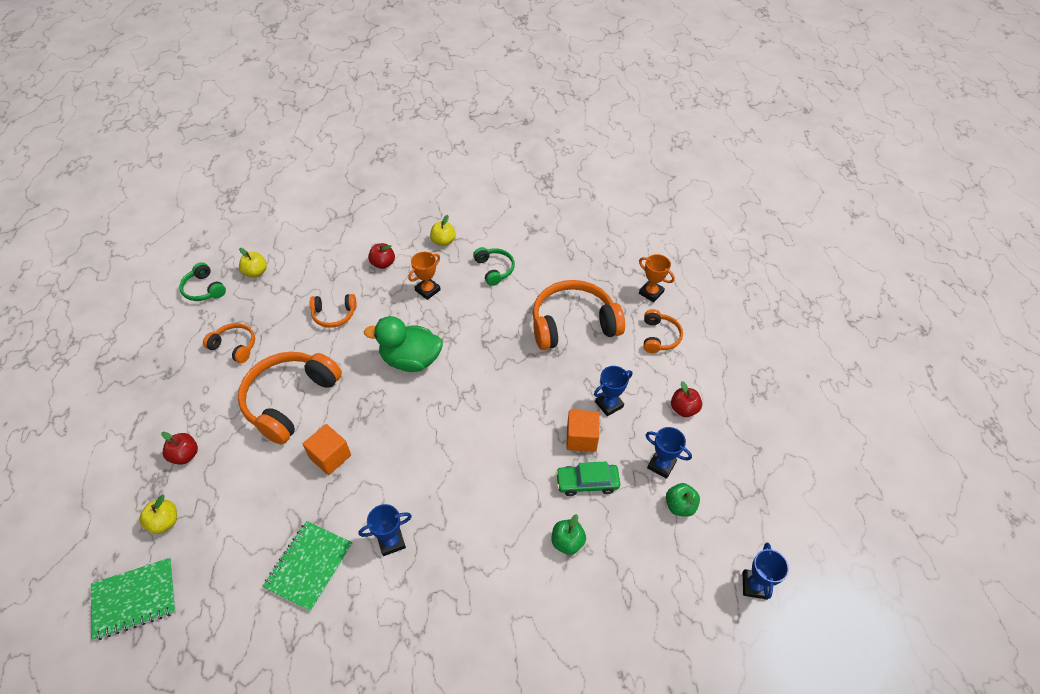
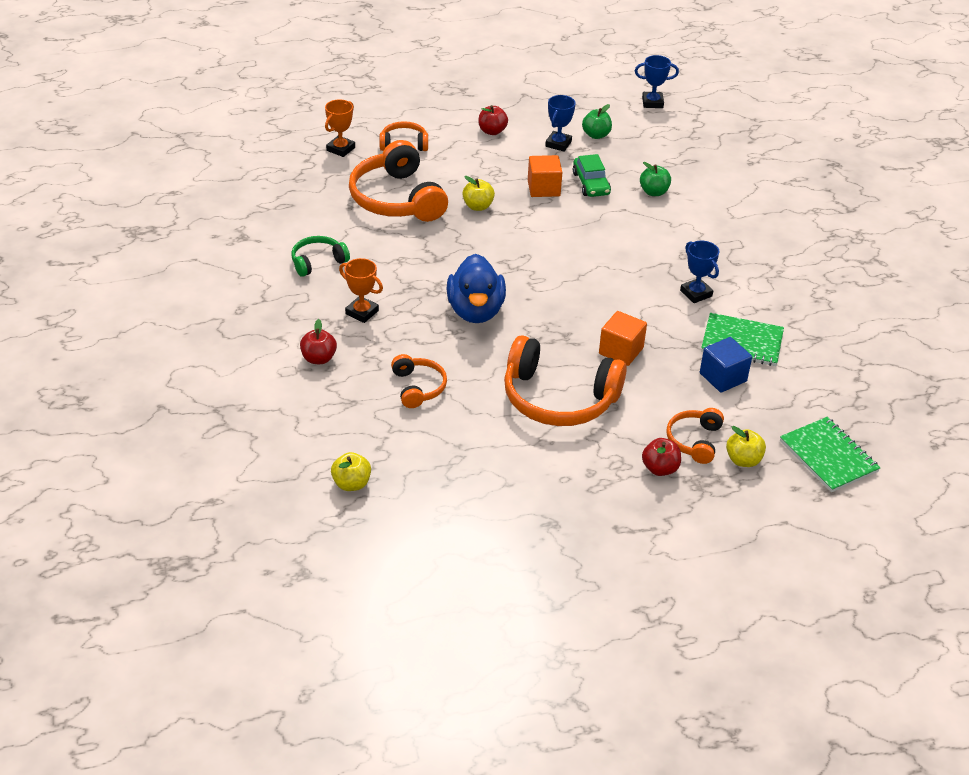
camera: 100 degrees left, 10 degrees down
(204, 289) = (393, 532): green headphones -> none
(234, 346) = (491, 469): orange headphones -> orange headphones (694, 441)
(268, 534) = (723, 377): none -> blue cube
(411, 360) = (475, 311): green duck -> blue duck
(443, 241) = (270, 310): yellow apple -> yellow apple (478, 206)
(609, 404) = (499, 173): blue trophy -> none

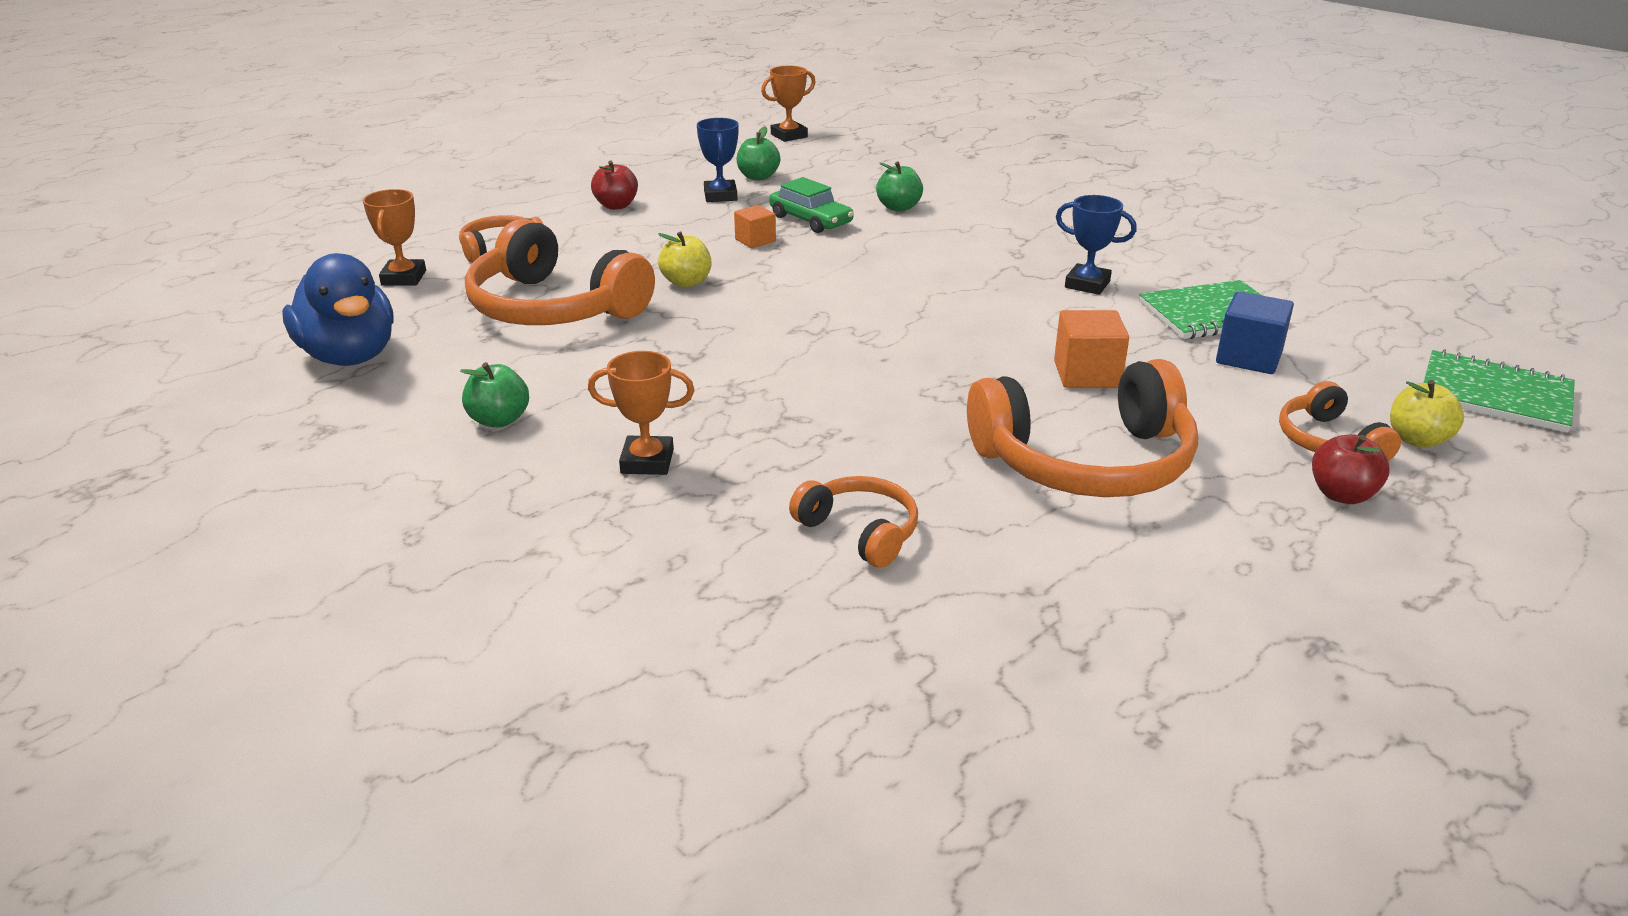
camera: 30 degrees left, 10 degrees down
(318, 262) = (499, 420): green headphones -> green apple
(319, 358) = (639, 556): red apple -> none
(351, 484) = (923, 743): yellow apple -> none
(475, 311) = (827, 398): blue duck -> blue duck (349, 356)
(543, 188) = (755, 240): orange cube -> orange cube, size x0.64
(652, 103) = (789, 136): blue trophy -> orange trophy

